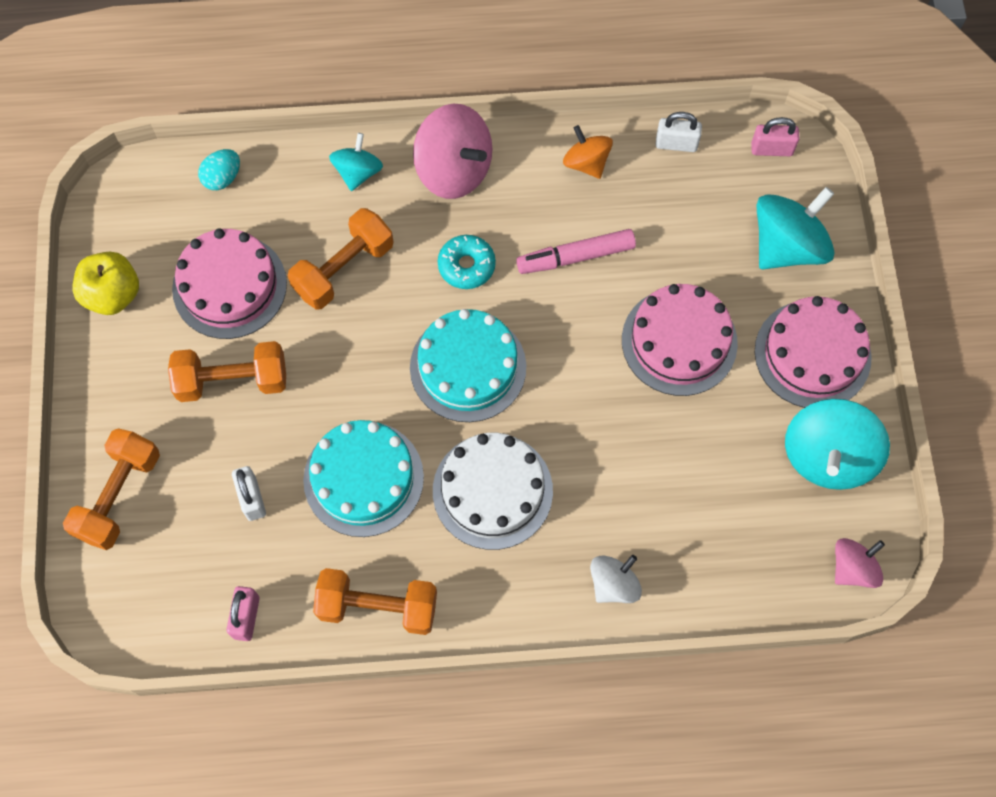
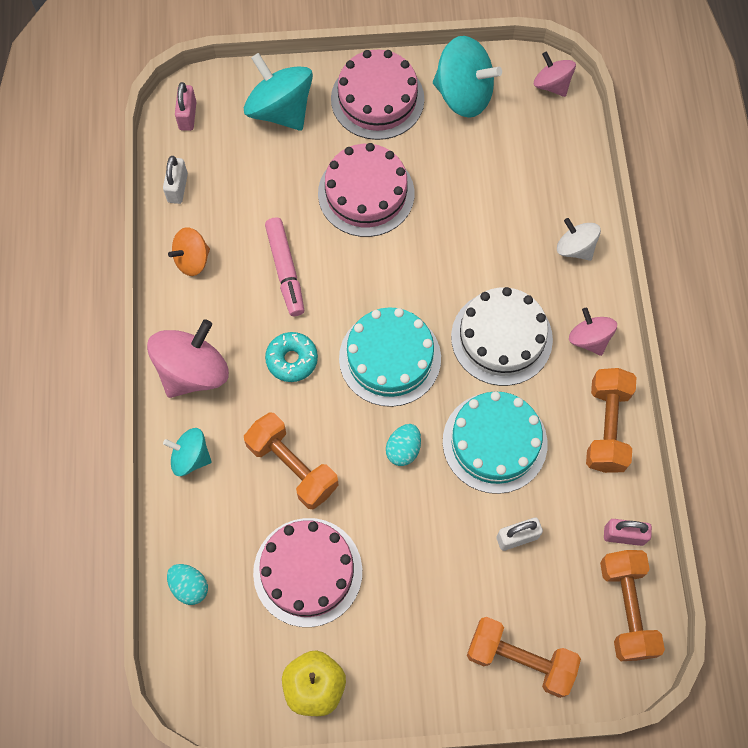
camera: 90 degrees left, 0 degrees up
(232, 381) = (404, 562): orange dumbbell -> orange dumbbell (626, 609)
(358, 380) = (403, 449): none -> turquoise egg
(491, 593) = (589, 339): none -> pink spinning top

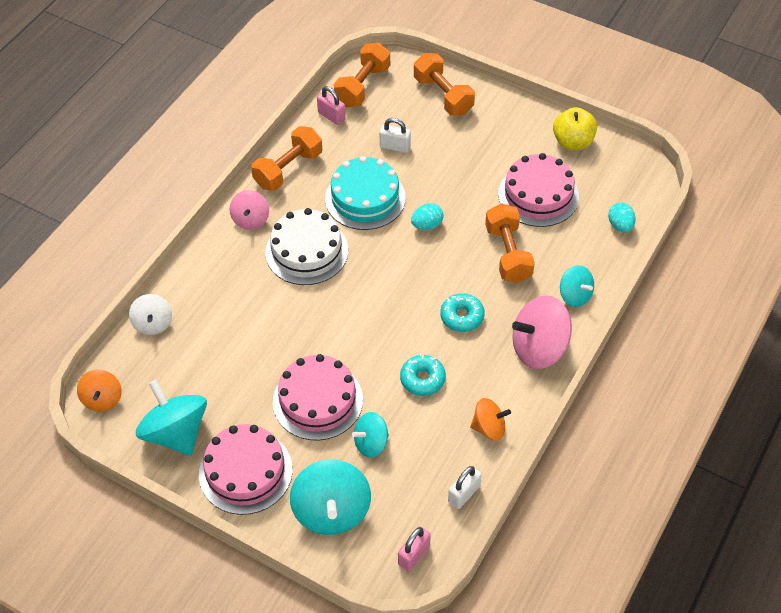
camera: 145 degrees left, 15 degrees down
(285, 270) = (422, 379): pink marker -> turquoise donut
(289, 184) = (371, 443): none -> turquoise spinning top
(390, 358) = (392, 281): turquoise cake -> none
(552, 85) = (102, 399): pink spinning top -> orange spinning top
(575, 248) = (204, 276): white spinning top -> white spinning top (153, 324)

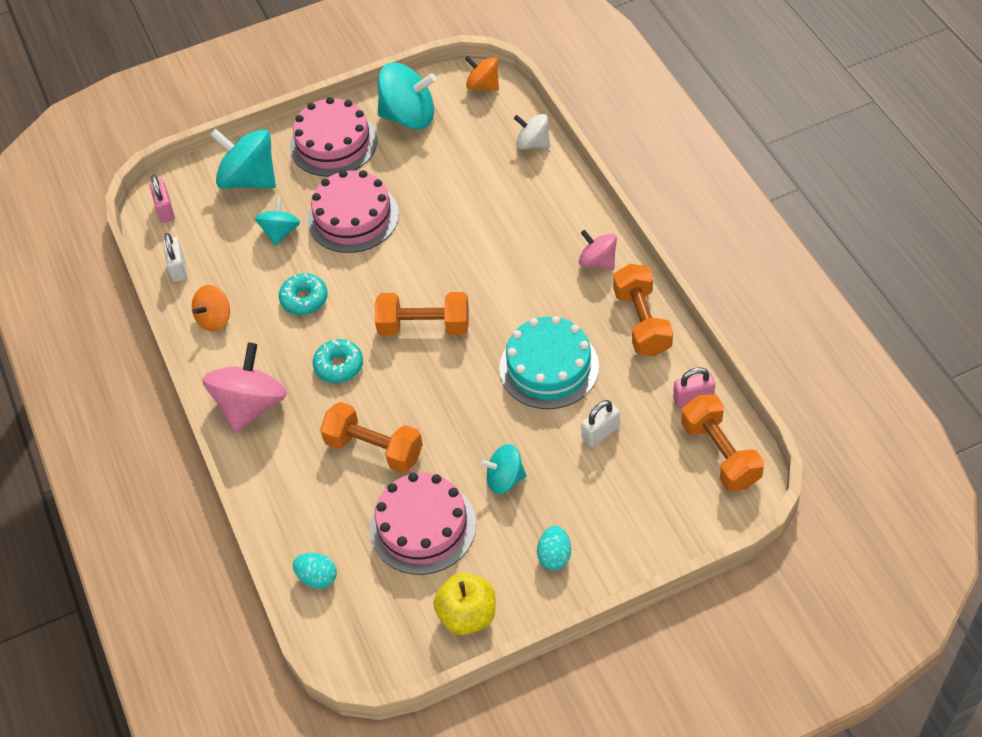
camera: 130 degrees right, 0 degrees up
(307, 251) = (520, 286): white cake -> none
(427, 225) = (469, 401): turquoise egg -> turquoise egg (554, 556)
(443, 95) = (644, 527): orange dumbbell -> orange dumbbell (424, 326)
(575, 295) = (276, 474): turquoise spinning top -> turquoise spinning top (504, 479)

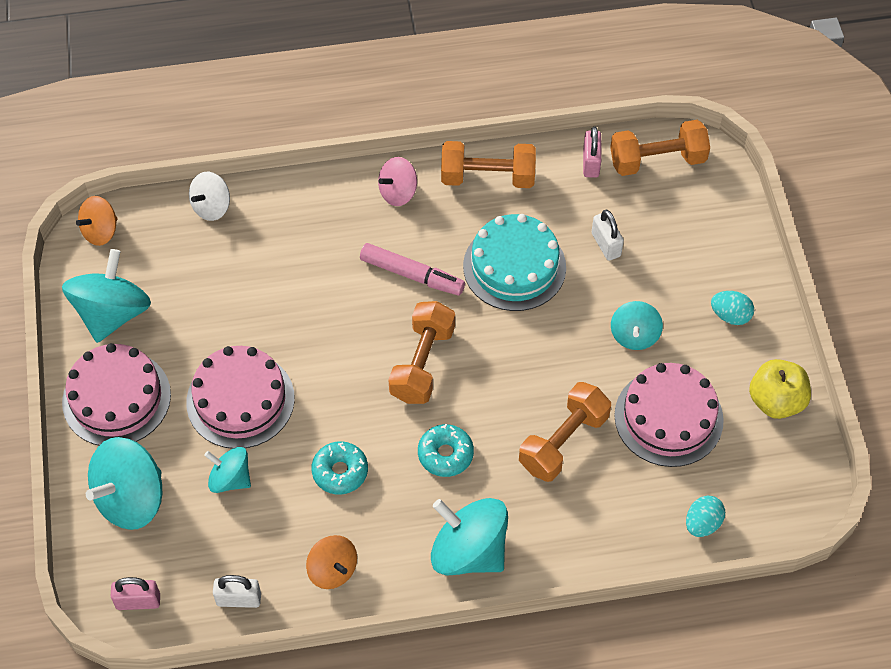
camera: 80 degrees left, 5 degrees up
(251, 405) = (469, 551): pink spinning top -> turquoise spinning top
(513, 295) = (412, 275): none -> pink marker

